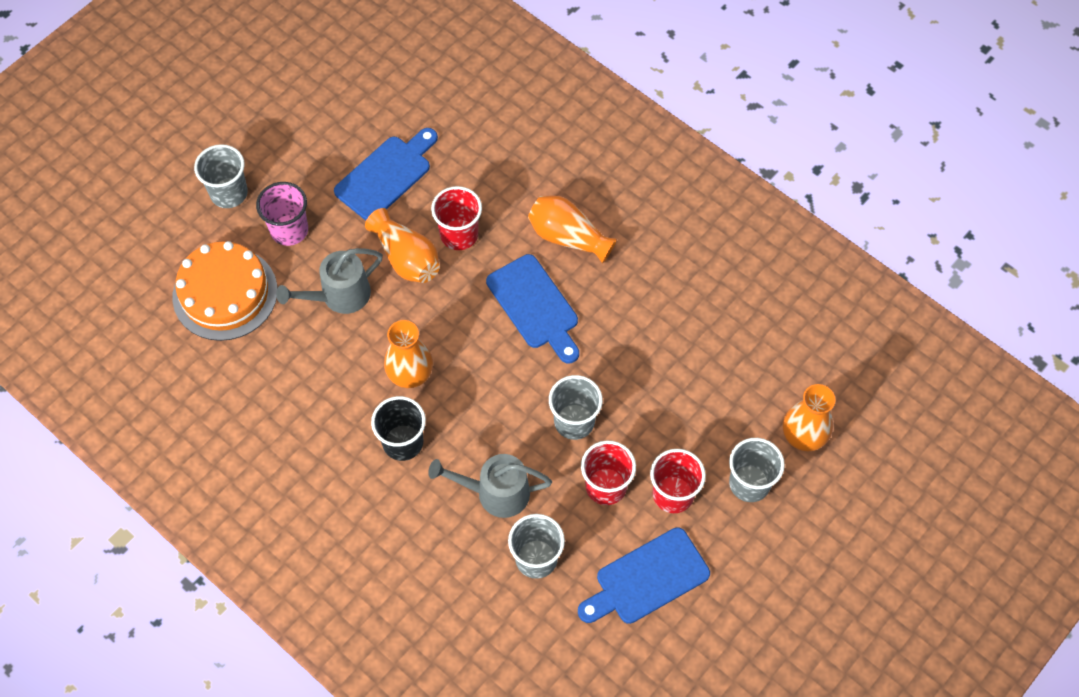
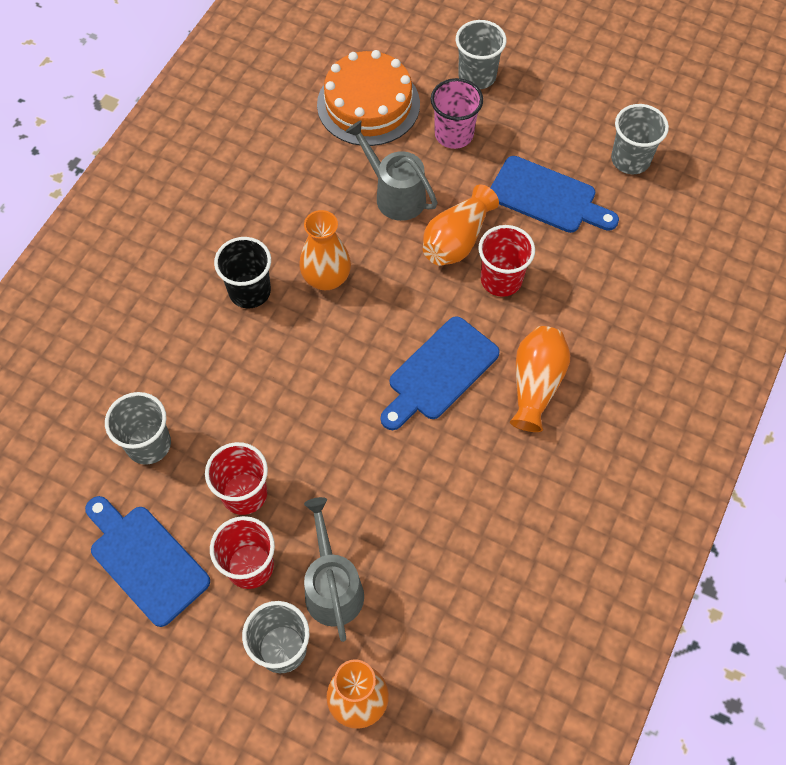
camera: 75 degrees right, 0 degrees up
(495, 493) = (213, 388): grey watering can -> grey watering can (332, 586)
(574, 422) = (312, 444): grey cup -> grey cup (630, 160)

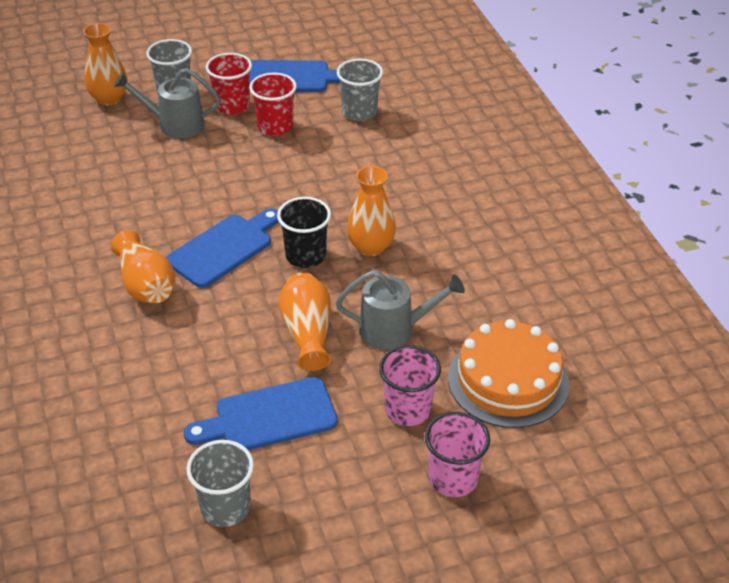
camera: 135 degrees right, 20 degrees down
(249, 291) = (410, 207): black cup -> black cup (305, 256)
(332, 586) = (174, 124): grey watering can -> grey watering can turned 150 degrees clockwise
(439, 372) = (224, 248): blue cutting board -> blue cutting board turned 45 degrees clockwise
(477, 76) = (453, 479): grey cup -> pink cup
(501, 279) = (242, 330): red cup -> none

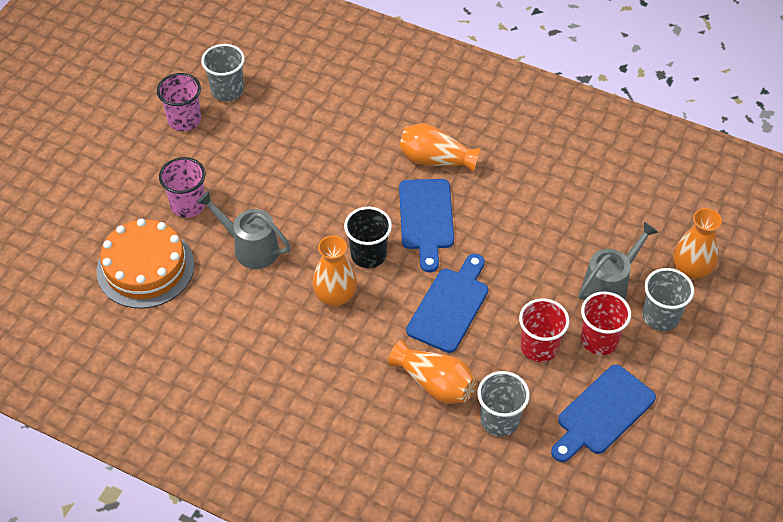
camera: 135 degrees right, 10 degrees up
(269, 417) = (261, 144): blue cutting board -> blue cutting board (450, 306)
(307, 333) = (300, 205): orange vase -> orange vase (435, 383)
(394, 330) = (250, 248): grey watering can -> grey watering can turned 75 degrees clockwise
(453, 479) = (123, 187): pink cup -> pink cup (184, 120)

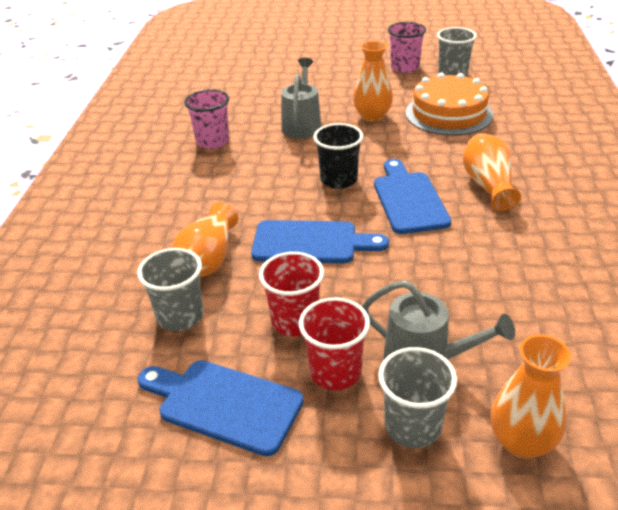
camera: 70 degrees right, 15 degrees down
(145, 268) = (252, 92): orange cake -> orange cake (449, 114)
(188, 205) = (324, 90): pink cup -> pink cup (213, 141)
(335, 296) = (279, 176): orange vase -> orange vase (372, 116)
(426, 219) = (409, 199): blue cutting board -> blue cutting board turned 105 degrees clockwise

